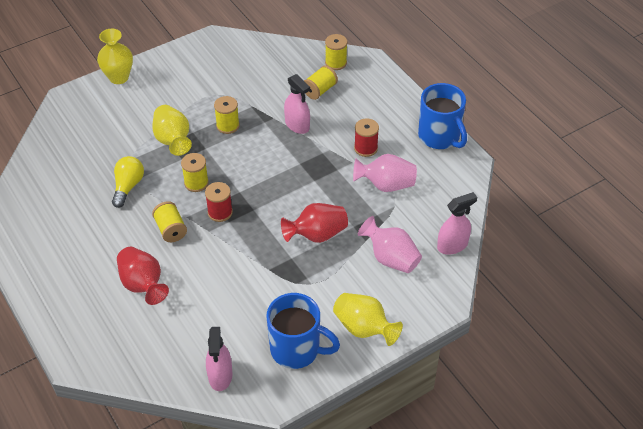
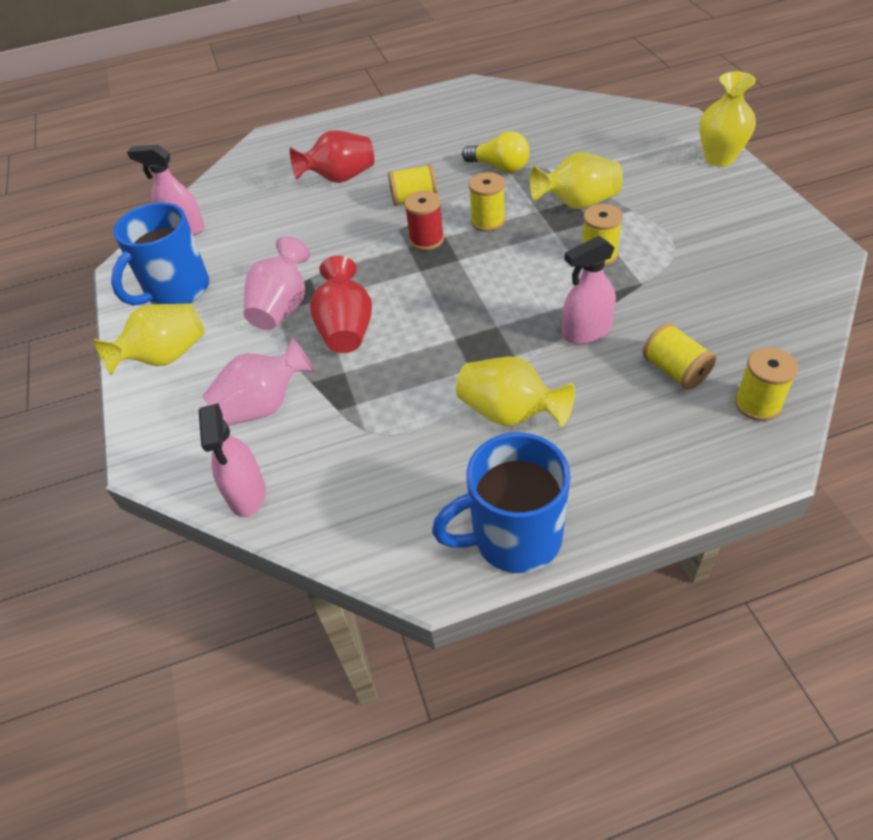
camera: 110 degrees right, 0 degrees up
(365, 148) = (510, 413): red spool -> yellow vase
(386, 185) = (414, 427): pink vase -> pink vase (282, 307)

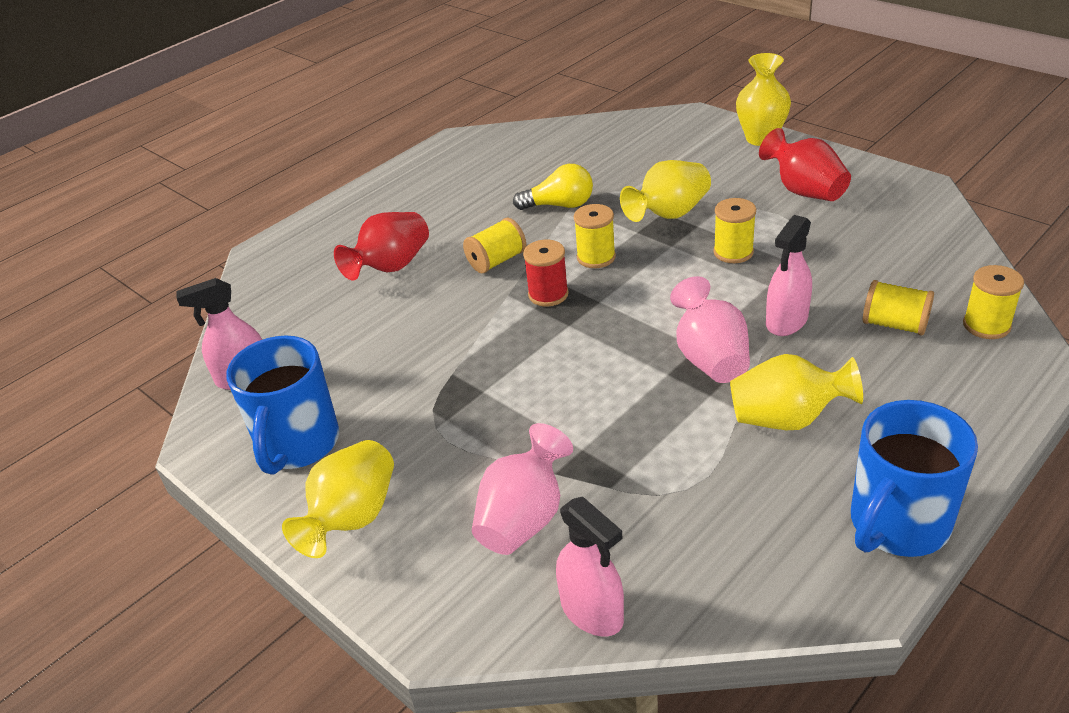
camera: 30 degrees left, 10 degrees down
(282, 307) = (449, 414): pink vase -> pink vase (710, 358)
(346, 329) = (544, 408): red vase -> red vase (804, 191)

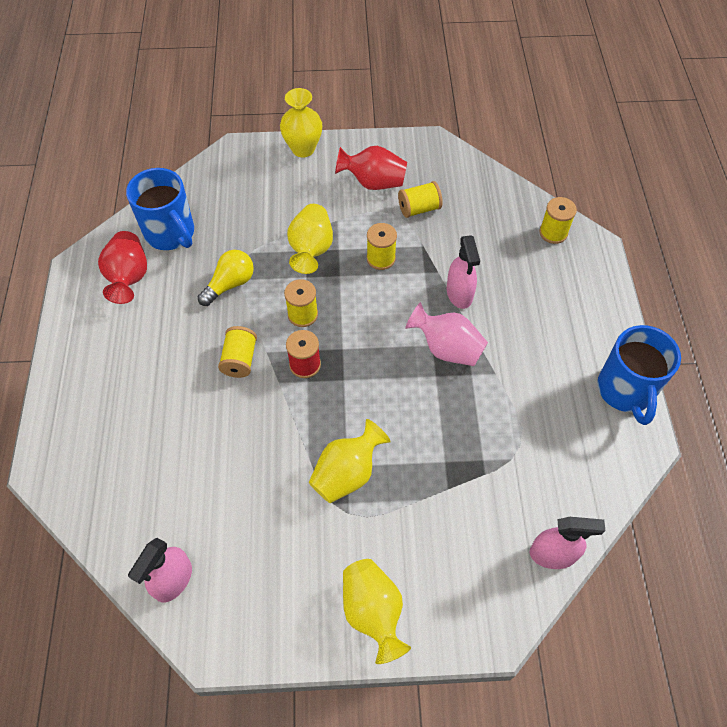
camera: 50 degrees left, 20 degrees up
(298, 445) = (278, 595): blue mug -> blue mug (171, 233)
(391, 267) = (168, 414): red vase -> red vase (129, 277)
(524, 518) = (464, 530): pink vase -> none
(787, 419) = (522, 362): yellow vase -> yellow vase (347, 473)
(894, 324) = (512, 260): yellow spool -> yellow spool (419, 209)

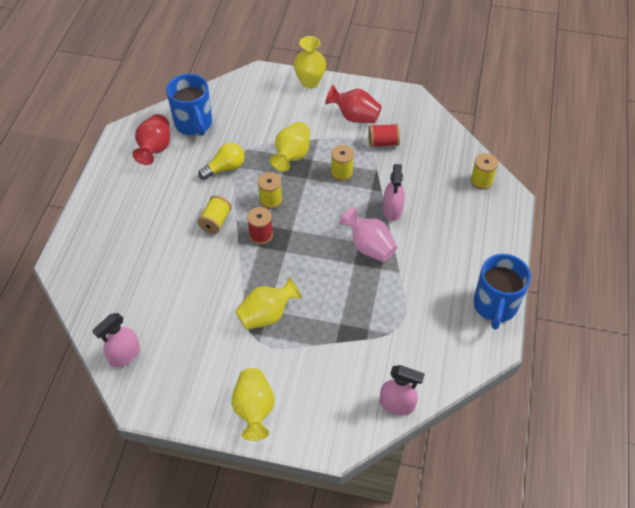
camera: 15 degrees right, 5 degrees down
(419, 209) = (383, 142): yellow spool -> red spool

